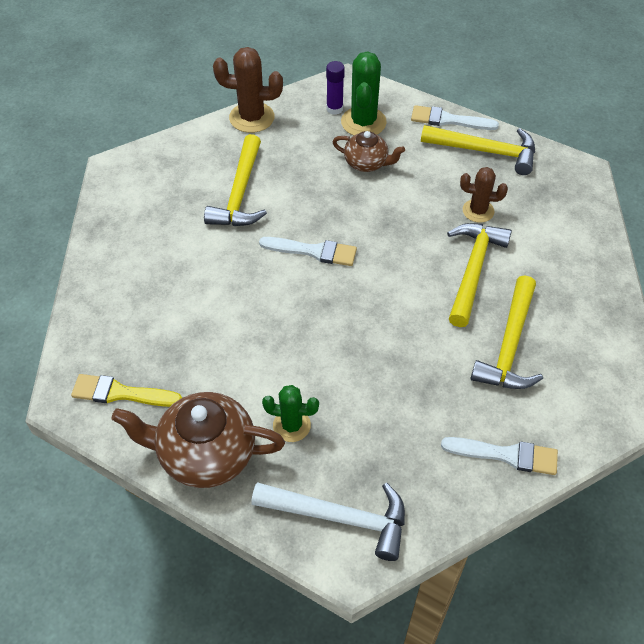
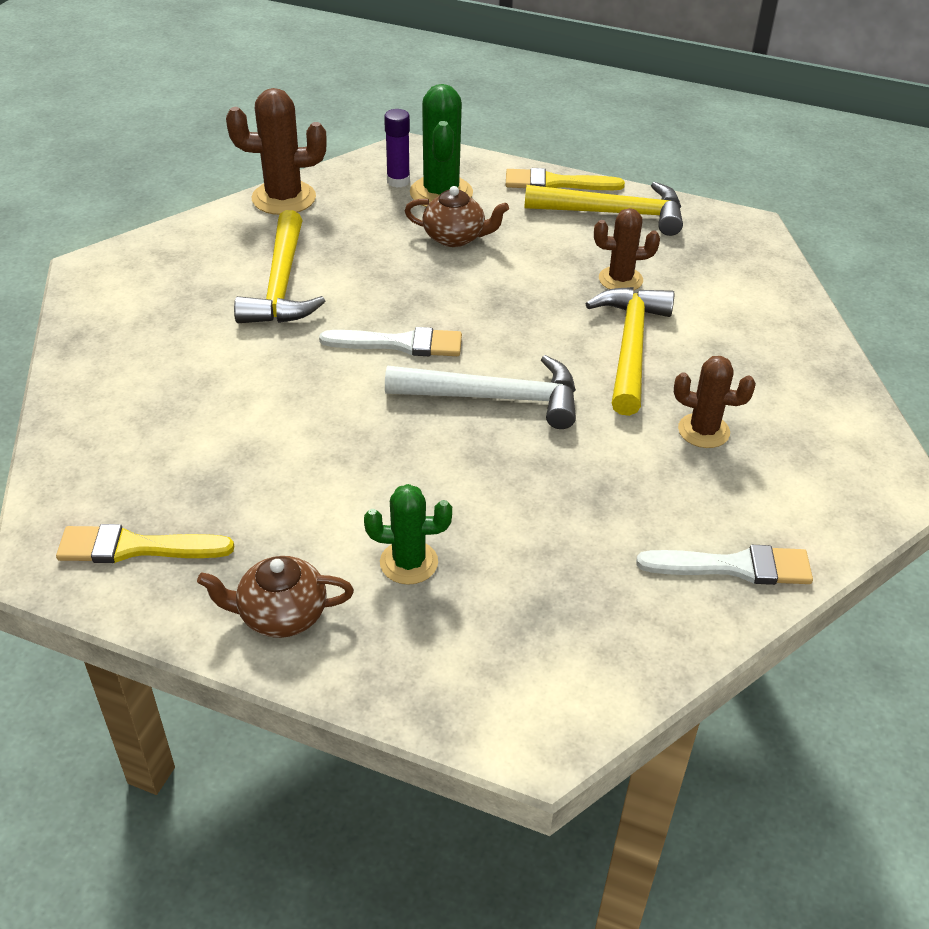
camera: 10 degrees left, 10 degrees down
(205, 454) = (280, 615): brown teapot -> brown teapot, size x0.58
(339, 517) = (506, 677): white hammer -> white hammer (494, 398)
(448, 120) = (556, 183): white brush -> yellow brush
(509, 345) = (703, 431): yellow hammer -> brown cactus

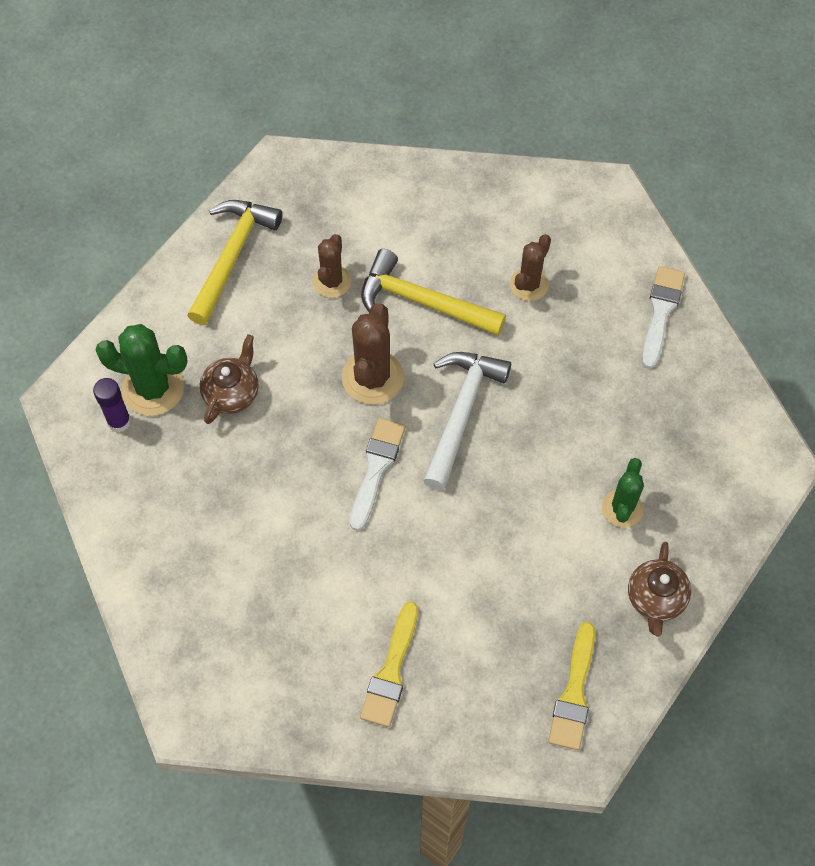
camera: 75 degrees left, 20 degrees up
(281, 284) = (265, 550): yellow hammer -> none
(284, 198) = (117, 530): brown cactus -> brown cactus (372, 377)
(556, 183) = (167, 288): yellow brush -> yellow brush (391, 671)

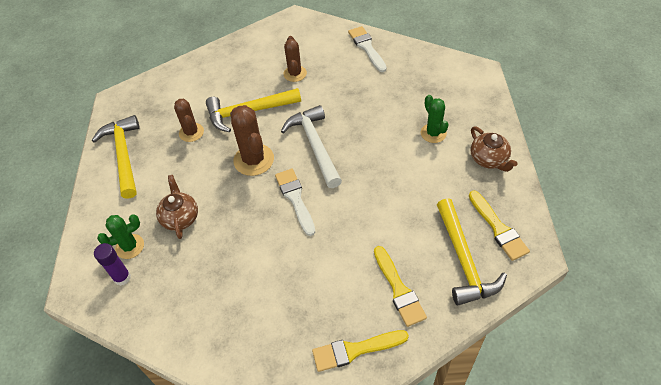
camera: 35 degrees left, 10 degrees down
(153, 388) = (130, 246): green cactus -> green cactus, size x0.64
(285, 698) = (355, 350): none -> yellow brush
(495, 697) = (463, 260): none -> yellow hammer

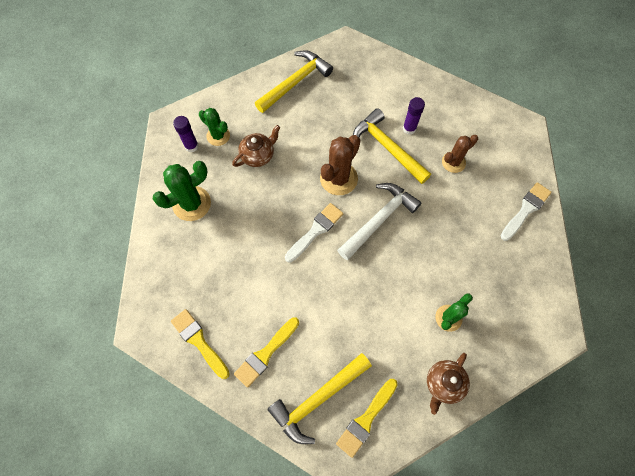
camera: 60 degrees right, 15 degrees up
(191, 132) = (342, 116): brown cactus -> none
(192, 302) = (191, 203): none -> green cactus
(241, 90) = (409, 129): none -> purple glue stick

